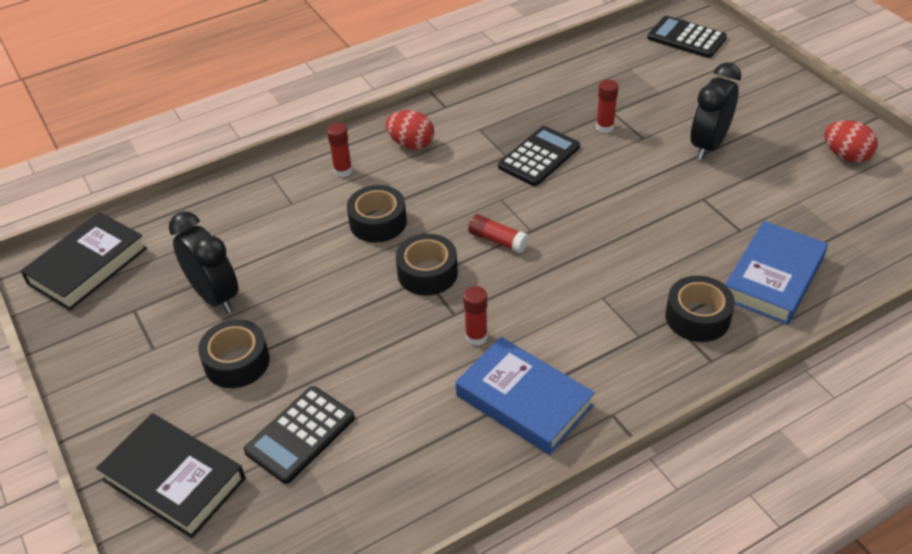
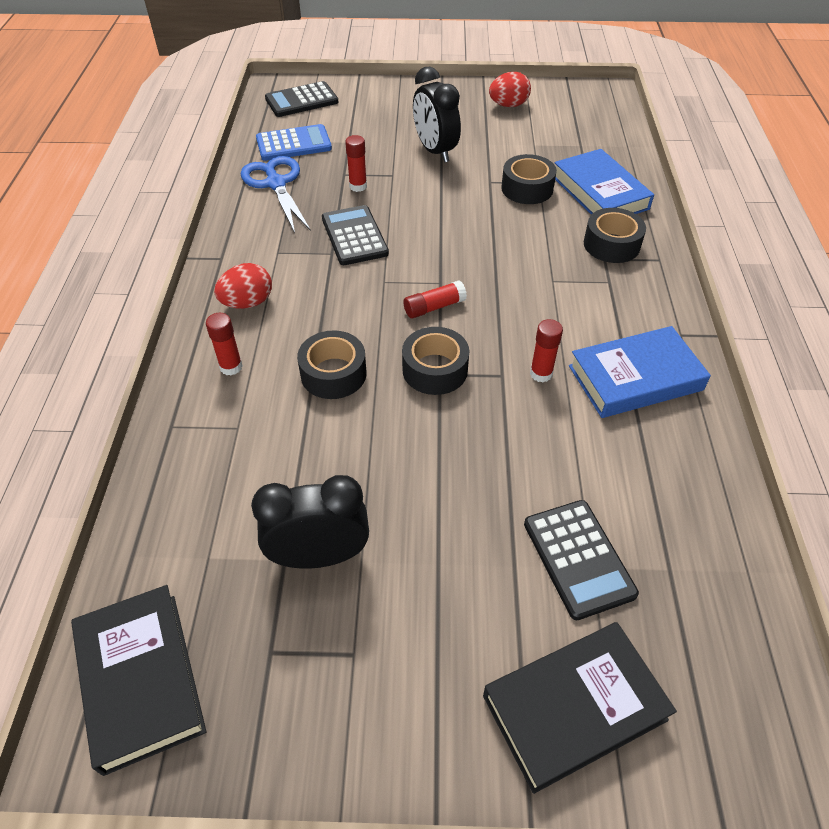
camera: 60 degrees left, 5 degrees up
(237, 362) = (438, 575): black tape -> black tape (527, 188)
(558, 85) = (276, 184): none -> blue scissors
(620, 66) = (294, 144): none -> blue calculator

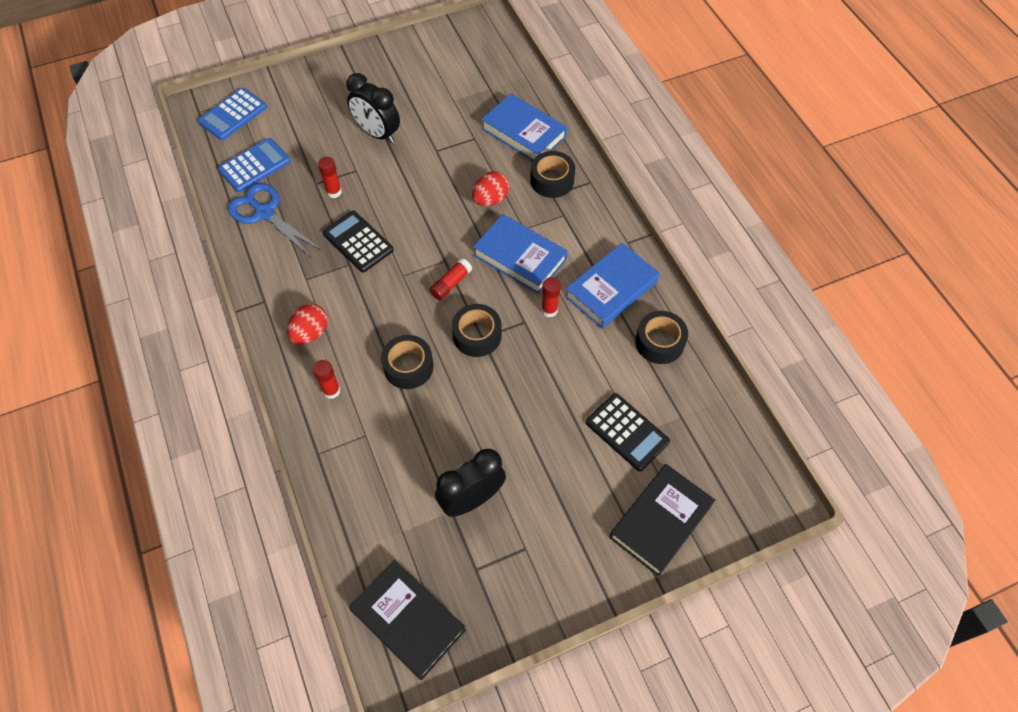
camera: 25 degrees left, 10 degrees up
(301, 100) = (233, 114): black calculator -> blue calculator
(508, 105) = (413, 63): red egg -> red egg (490, 199)
(527, 188) = (468, 148): black tape -> black tape (659, 342)
(532, 307) = (520, 257): none -> blue book

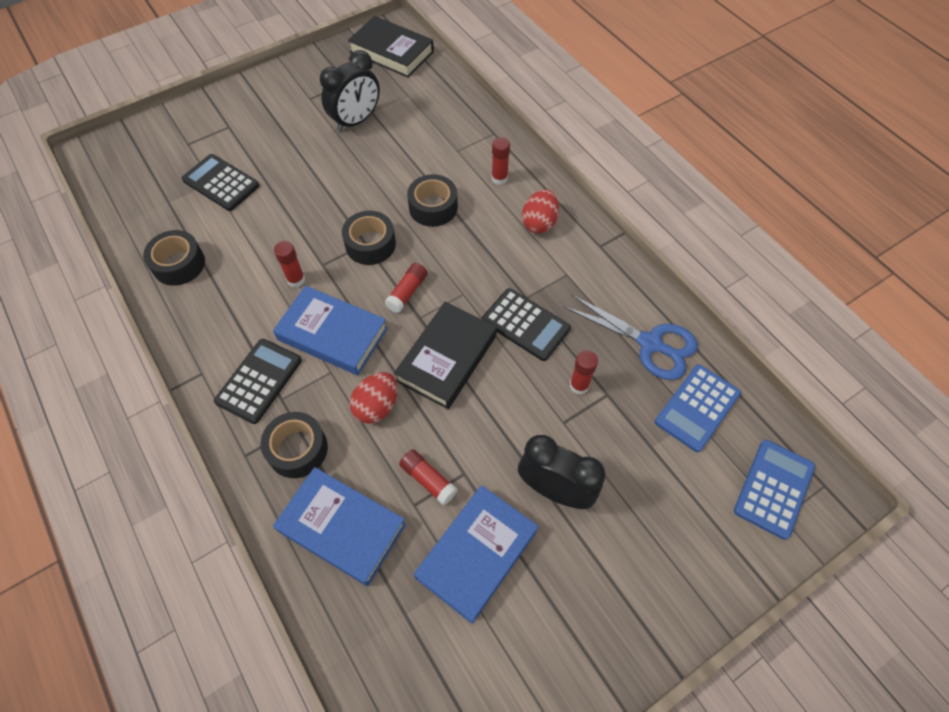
camera: 170 degrees right, 0 degrees up
(462, 150) = (428, 480): none -> red glue stick
(581, 230) = (259, 381): none -> black calculator
(611, 289) = (226, 312): blue book -> blue book (476, 554)
(660, 521) = (199, 127): black book -> black book (447, 358)

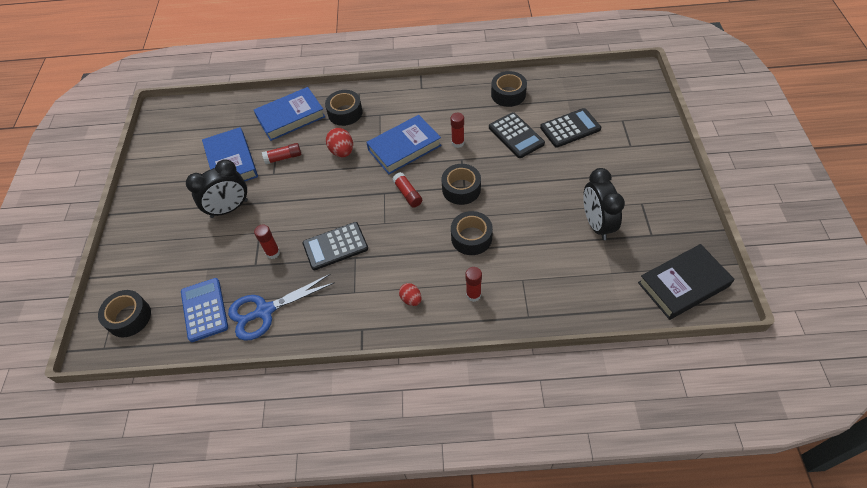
camera: 125 degrees right, 5 degrees down
(259, 381) = (398, 109): black calculator -> black calculator (516, 135)
(447, 358) = (345, 195): black book -> none
(539, 223) = (411, 299): red egg -> red egg, size x0.64
(774, 488) = (129, 317): blue calculator -> black tape

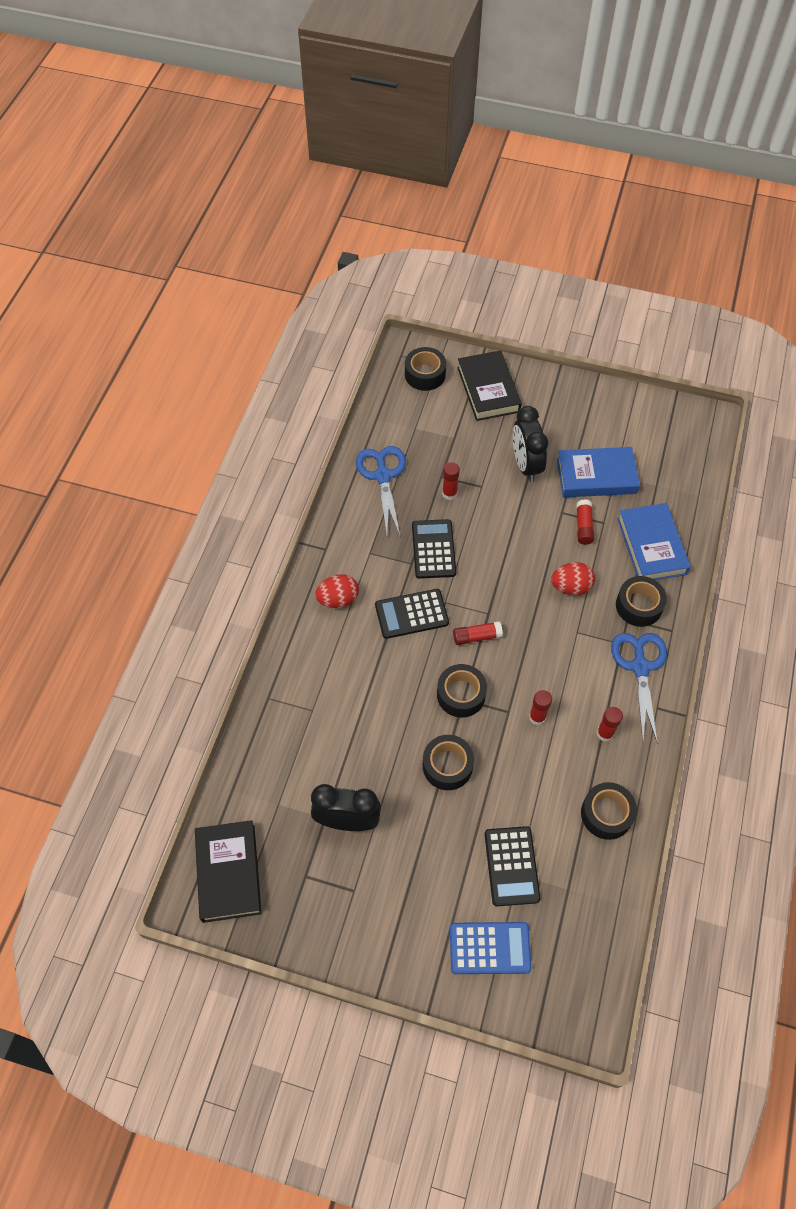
camera: 105 degrees right, 5 degrees up
(144, 259) = (488, 389): none -> black book
(204, 309) = (407, 430): blue calculator -> blue calculator (489, 948)
(394, 102) = (640, 667): none -> blue scissors
(404, 148) = (552, 654): blue book -> none
(411, 299) = (338, 599): red egg -> red egg, size x1.56
(471, 238) = (387, 680): black tape -> black tape (447, 766)
(473, 295) = (316, 657): red glue stick -> red glue stick (605, 733)
(516, 135) = (524, 791): black calculator -> black calculator (411, 614)

